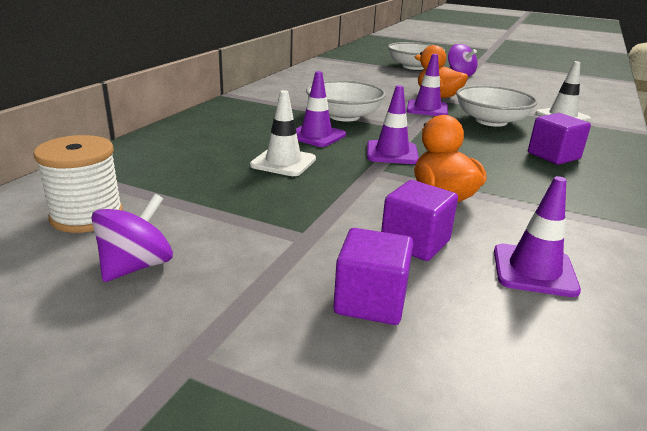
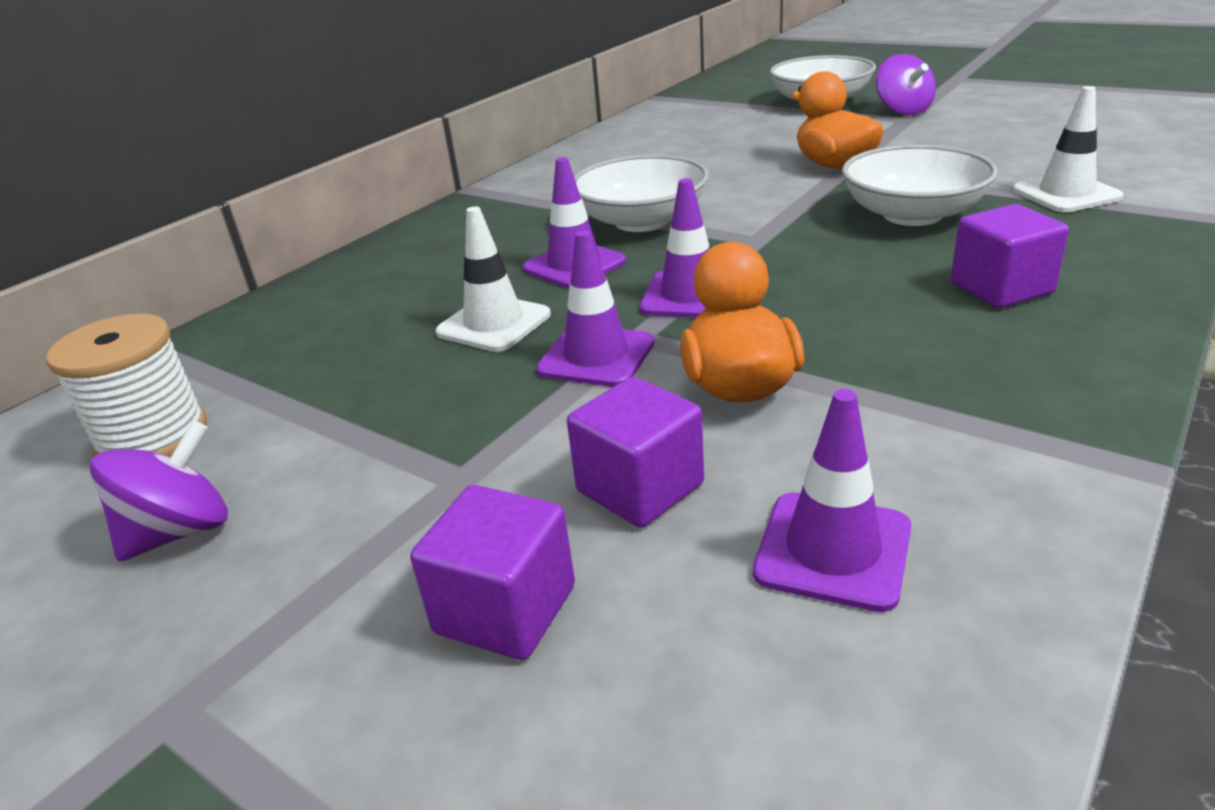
camera: 15 degrees right, 5 degrees up
(427, 109) = (801, 195): purple traffic cone -> purple traffic cone (596, 356)

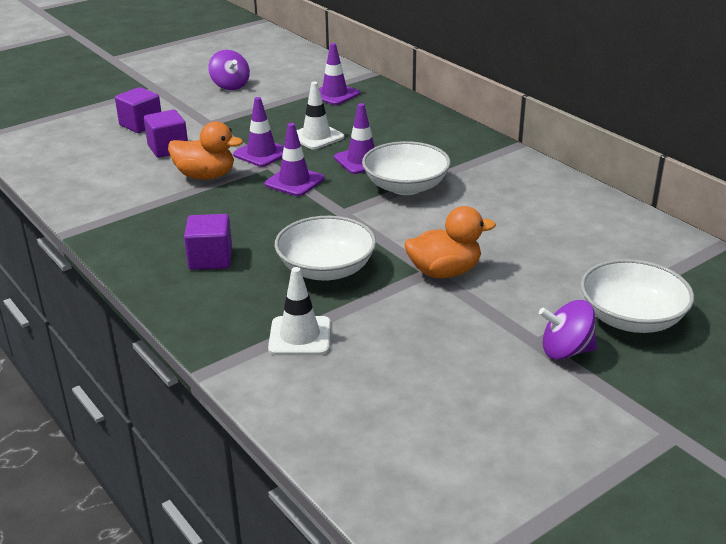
camera: 105 degrees right, 0 degrees up
(153, 437) = (293, 79): white spool -> none
(833, 550) = (104, 170): purple traffic cone -> purple traffic cone (334, 94)

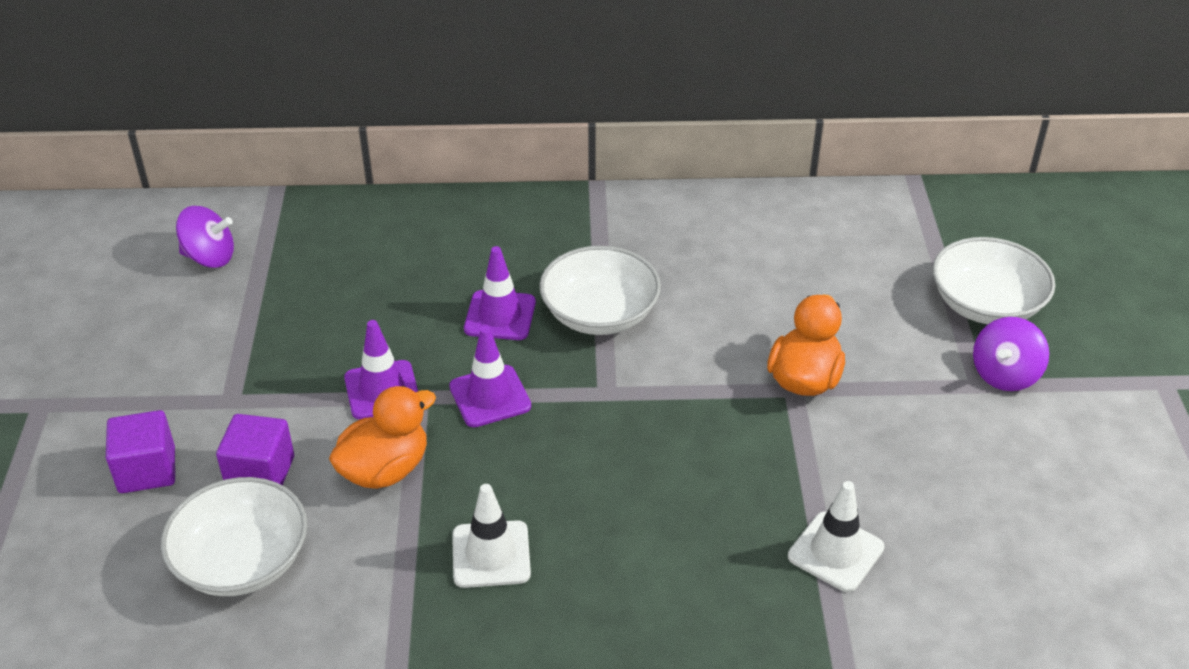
camera: 55 degrees left, 10 degrees up
(210, 259) = (605, 556): purple cube -> none
(230, 86) = (137, 327): purple spinning top -> purple spinning top (210, 257)
(316, 137) = (394, 322): white traffic cone -> white traffic cone (491, 554)
(326, 269) = (719, 466): white bowl -> white bowl (242, 561)
(334, 94) = (294, 250): purple traffic cone -> none

